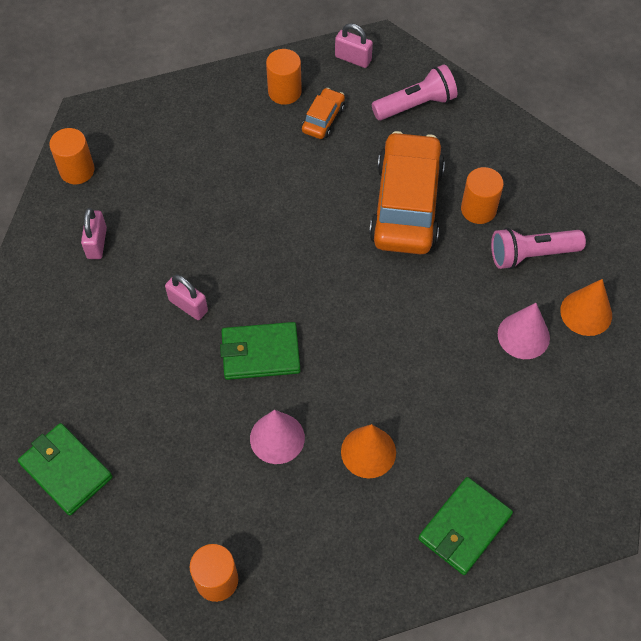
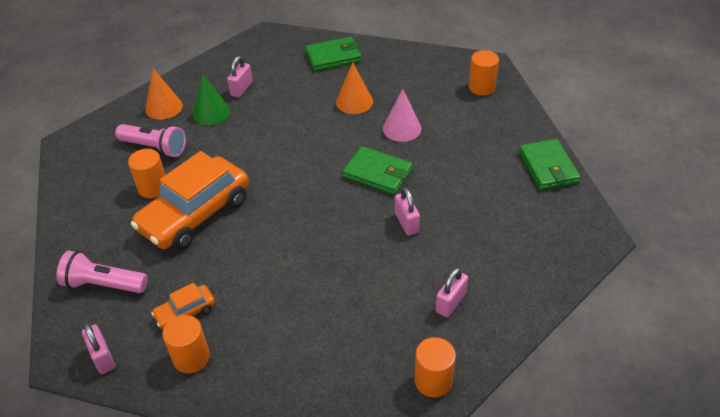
camera: 145 degrees left, 15 degrees down
(523, 335) = (211, 113): pink cone -> green cone
(527, 394) = (241, 89): none -> pink padlock

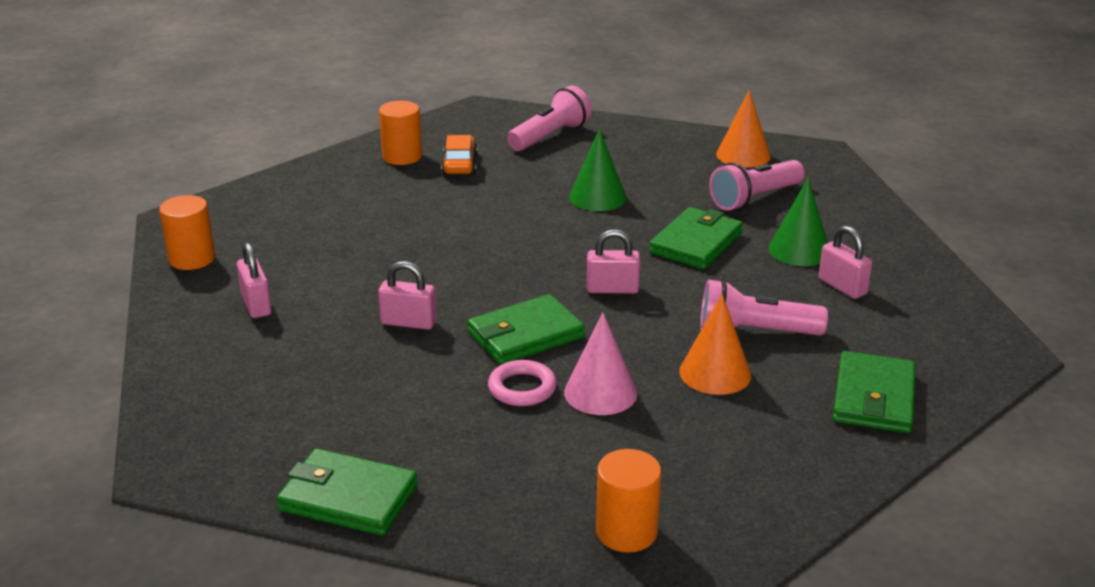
camera: 120 degrees right, 15 degrees down
(103, 357) = (459, 123): pink padlock -> pink padlock (612, 289)
(153, 188) = (674, 184): orange cylinder -> none
(164, 107) = (844, 221): orange cone -> orange cone (743, 155)
(195, 214) = (597, 197): orange car -> green cone
(229, 151) = (696, 243): none -> green wallet
(308, 102) = (754, 332): none -> pink flashlight
(422, 153) = (522, 388): none -> pink ring

